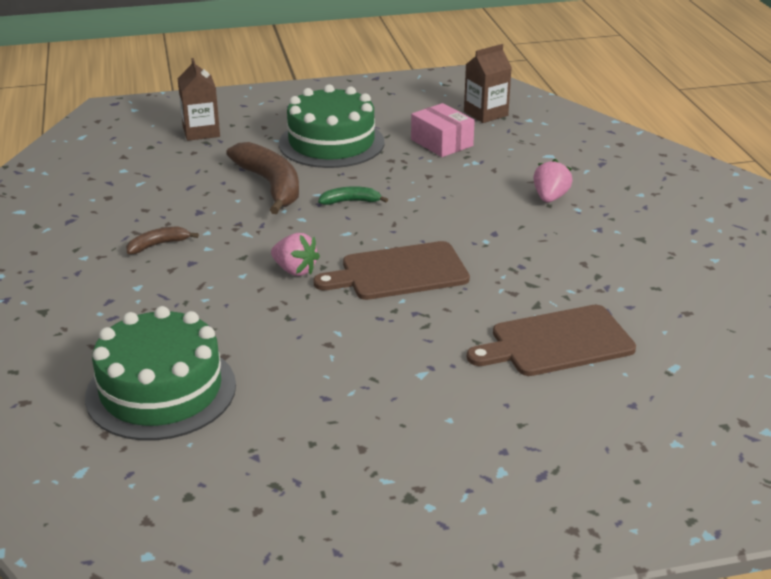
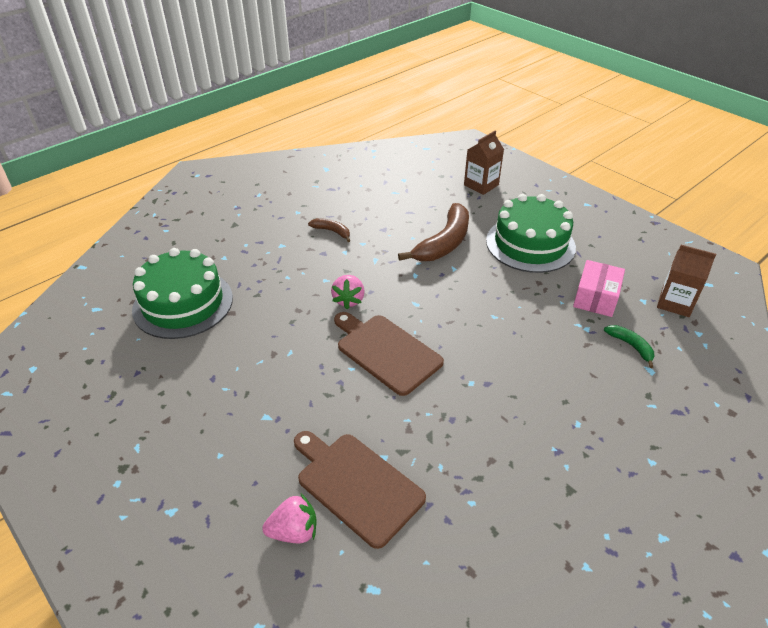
camera: 60 degrees right, 10 degrees up
(350, 201) = (459, 287): green banana -> green banana (631, 346)
(550, 198) = (577, 397): pink strawberry -> pink strawberry (294, 531)

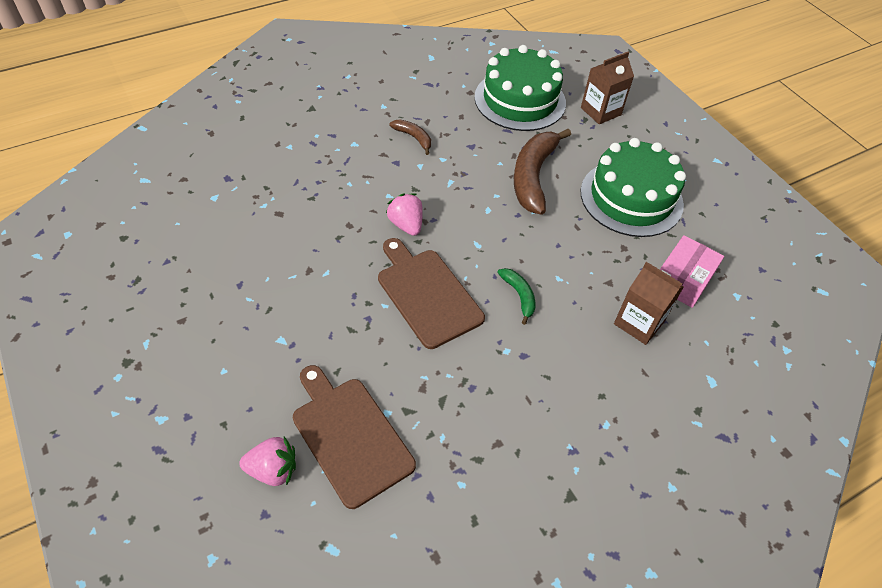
camera: 10 degrees right, 10 degrees up
(183, 303) = (232, 192): green cake -> green cake (520, 100)
(349, 300) = (406, 225): pink strawberry -> pink strawberry turned 135 degrees clockwise
(444, 243) = (533, 177): brown banana -> brown banana turned 150 degrees clockwise
(631, 346) = (700, 348): green banana -> green banana (519, 296)
(675, 303) = (773, 306): brown carton -> brown carton (639, 323)

